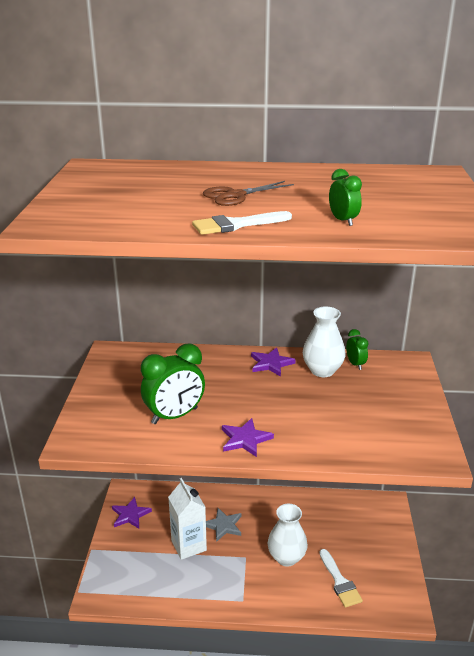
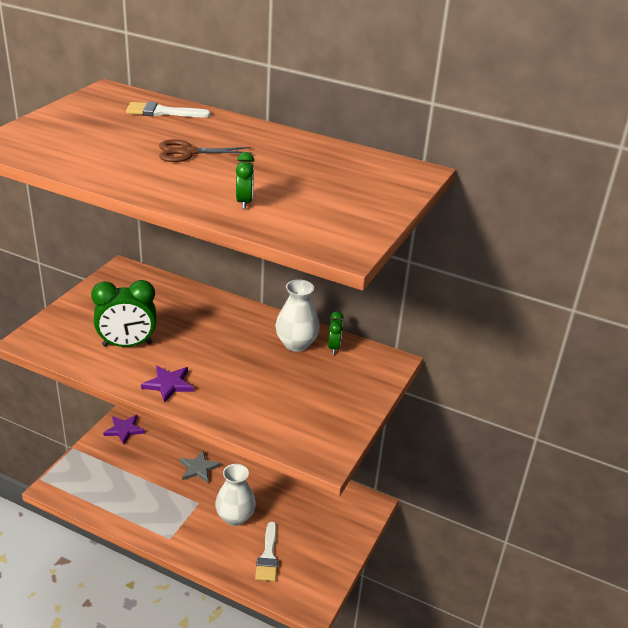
camera: 20 degrees right, 5 degrees up
(188, 545) = (156, 474): white carton -> none
(236, 225) = (148, 183): white brush -> white brush (162, 112)
(271, 363) = (254, 323): purple star -> none

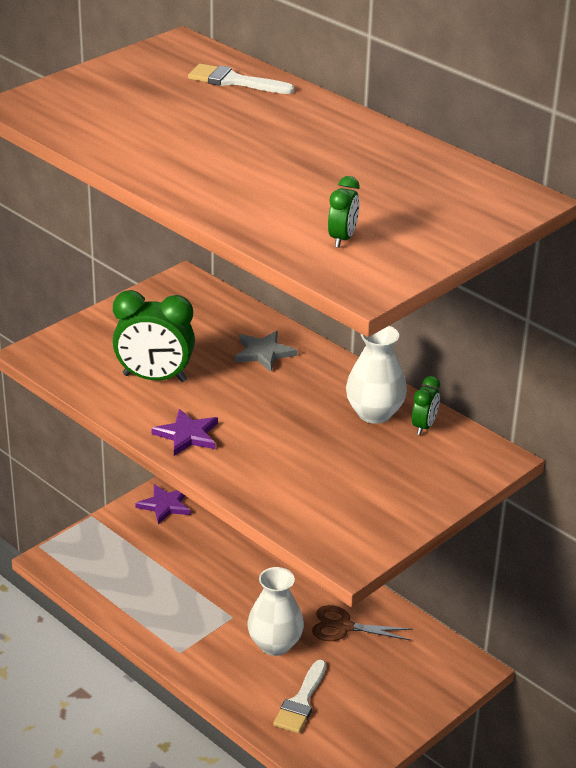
camera: 20 degrees right, 0 degrees up
(188, 152) = (239, 140): brown scissors -> brown scissors (344, 627)
(198, 468) = (247, 574): grey star -> grey star (263, 353)
(244, 202) = (275, 212): green clock -> green clock (342, 239)

